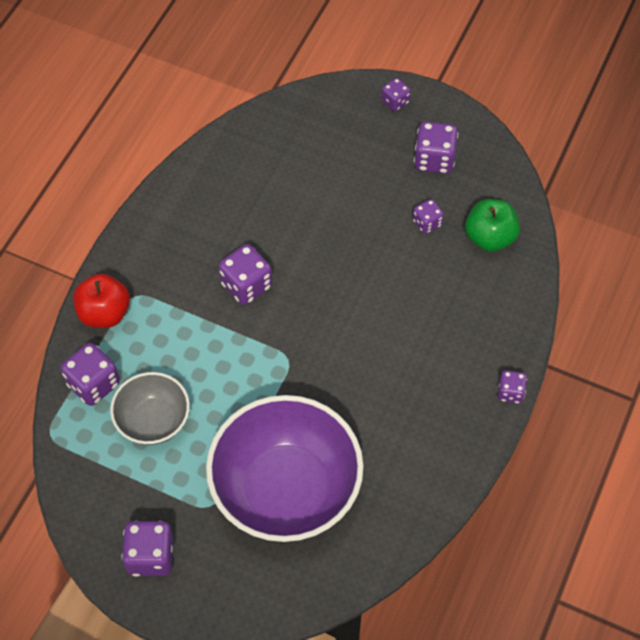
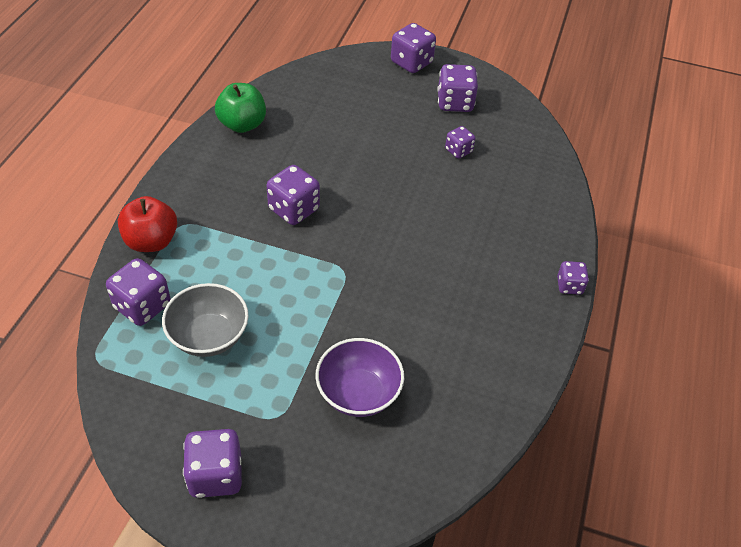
camera: 10 degrees left, 10 degrees down
(286, 489) = (358, 393): purple bowl -> purple bowl, size x0.53
(395, 102) = (411, 63): purple dice -> purple dice, size x1.69
(490, 238) = (518, 159): green apple -> green apple (242, 124)

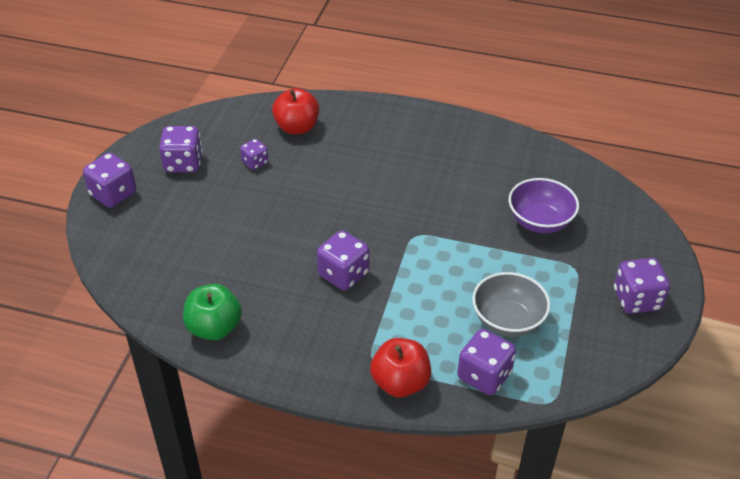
camera: 90 degrees left, 5 degrees down
(518, 183) = (297, 127): none -> red apple
(569, 286) = (410, 107): purple dice -> none

